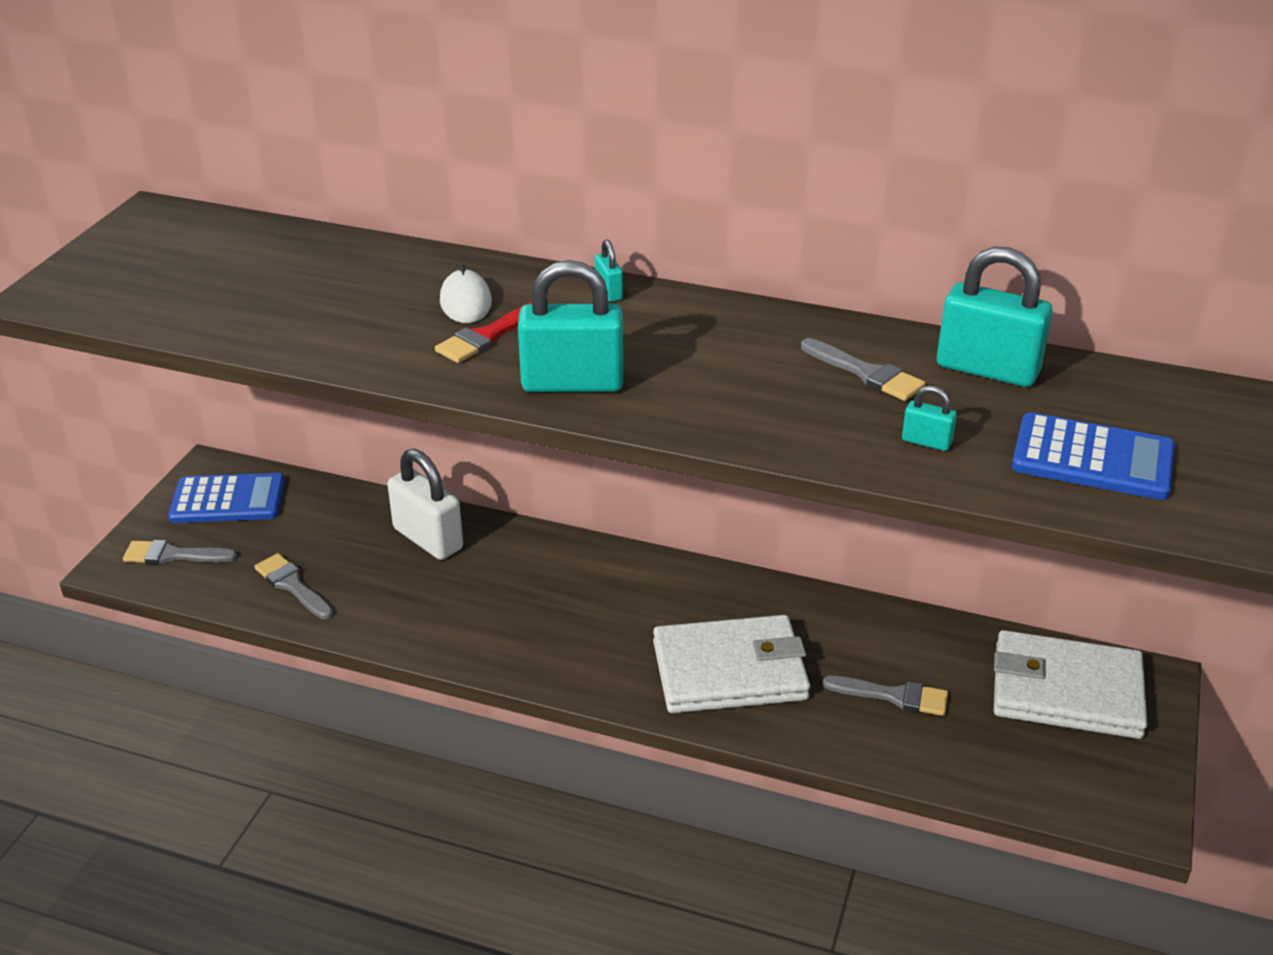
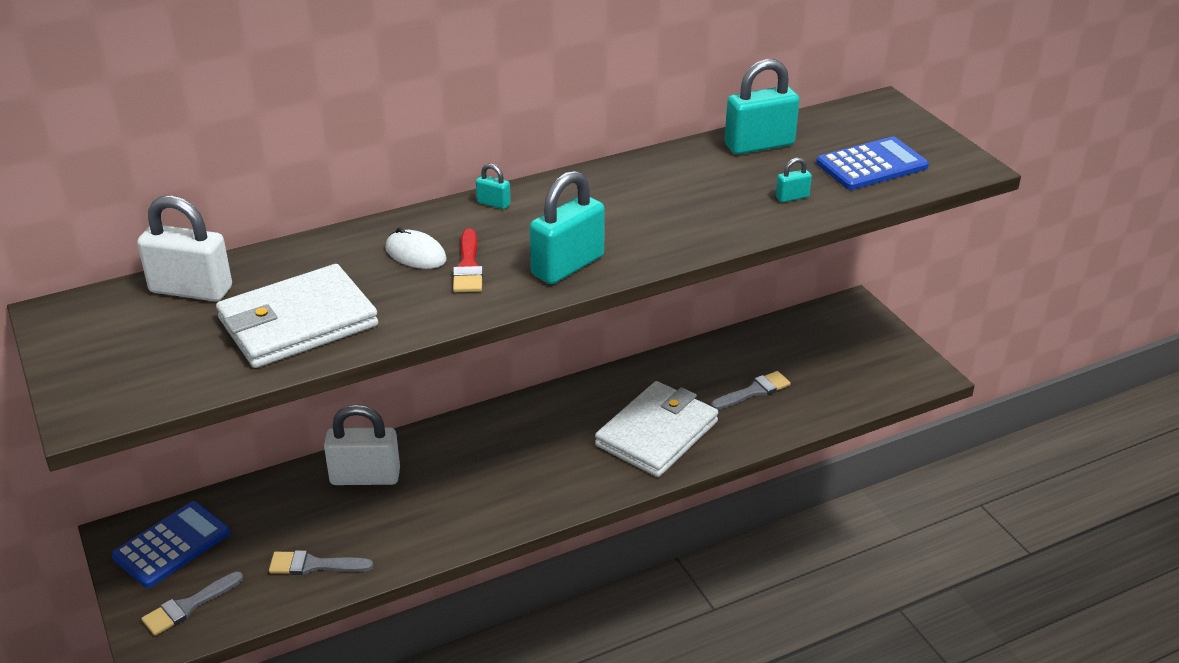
camera: 45 degrees left, 0 degrees up
(260, 242) = (191, 290): none -> white padlock
(866, 373) = (708, 177): grey brush -> none
(1066, 691) = (825, 336): white wallet -> white wallet (298, 323)

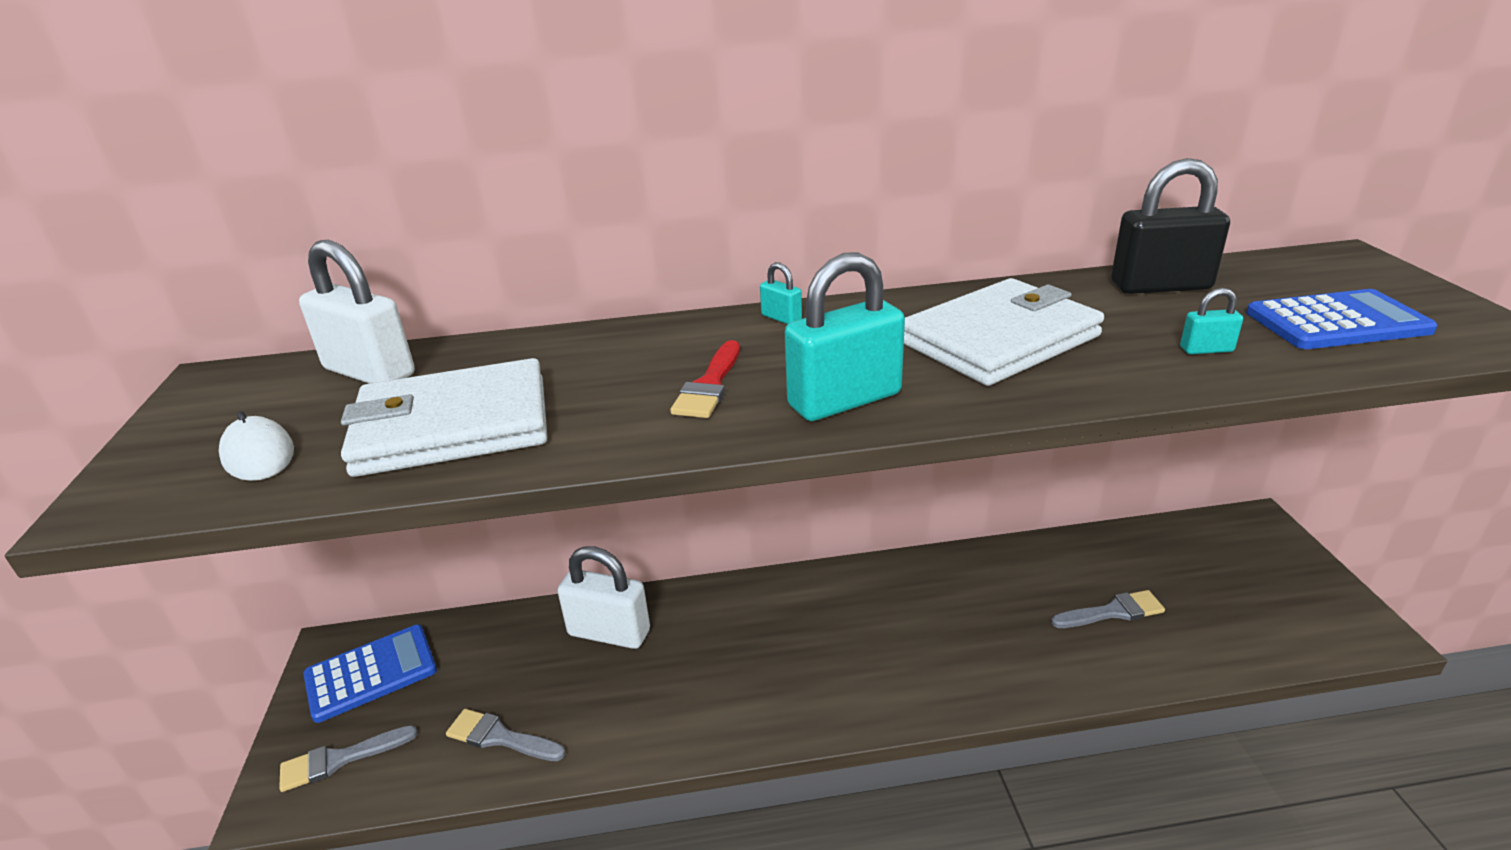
camera: 20 degrees right, 5 degrees down
(415, 254) = (653, 363): white mouse -> white mouse (258, 454)
(657, 433) = (972, 645): white wallet -> white wallet (999, 339)
(759, 145) = (1160, 286): turquoise padlock -> black padlock

